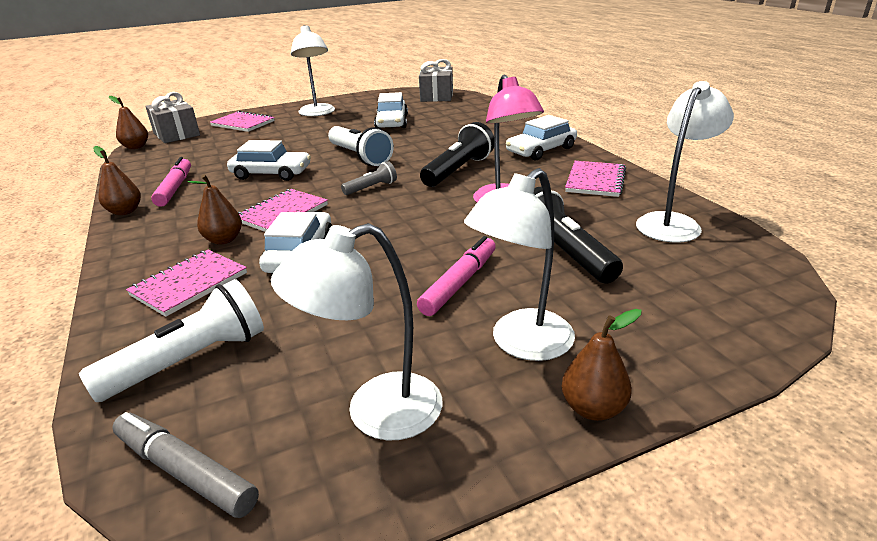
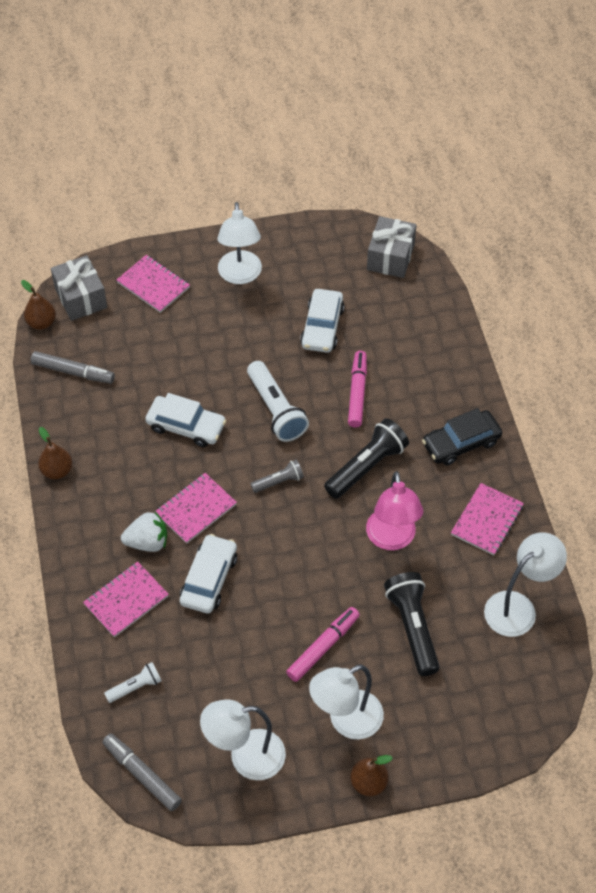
camera: 10 degrees right, 25 degrees up
(160, 163) = (73, 372): none -> grey marker
(175, 188) = (96, 435): pink marker -> pink marker (357, 393)
(190, 361) = (135, 687): white flashlight -> white flashlight, size x0.55
(224, 240) = (147, 542): brown pear -> white strawberry
(541, 150) = (461, 443): white car -> black car

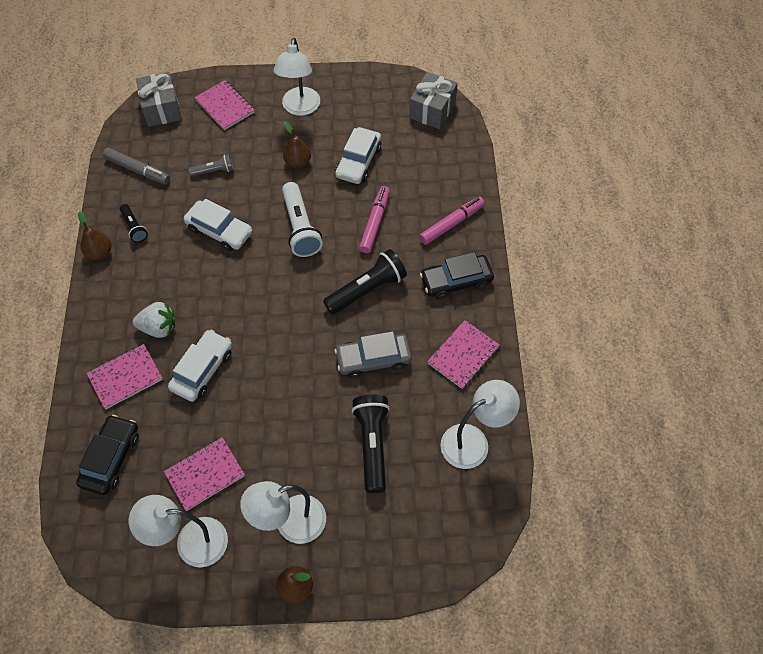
camera: 10 degrees right, 5 degrees up
(41, 323) = (123, 125): brown pear -> brown pear (298, 162)
(88, 437) = (134, 227): none -> black flashlight
(135, 687) = (111, 458): white flashlight -> black car
(142, 775) = (94, 542): grey marker -> none
(196, 509) = (208, 305): pink notebook -> pink notebook (205, 474)
(279, 481) = (286, 291): grey flashlight -> grey flashlight (214, 171)
(323, 647) = (287, 449): pink marker -> pink marker (451, 224)
(392, 539) = (373, 359): pink lamp -> grey car

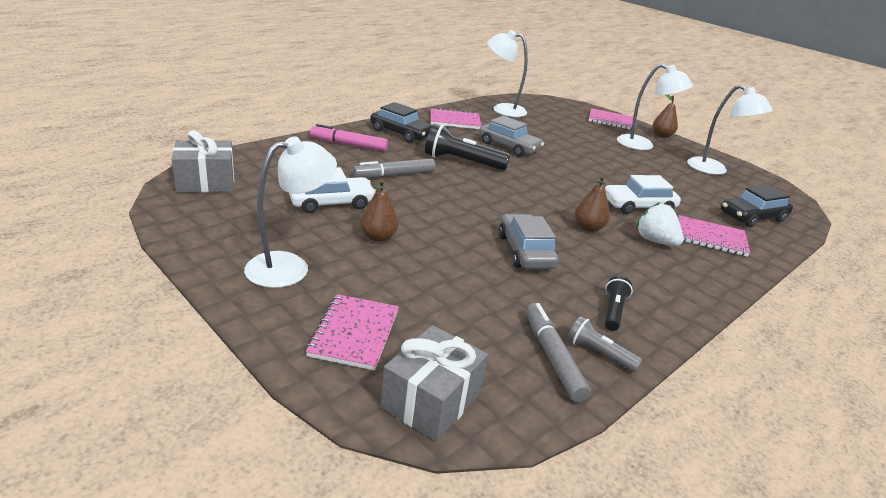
camera: 135 degrees left, 30 degrees down
(99, 253) = (675, 319): brown pear -> brown pear (588, 228)
(205, 474) = (682, 179): pink notebook -> pink notebook (611, 121)
(214, 171) = (466, 290): grey flashlight -> grey flashlight (598, 353)
(219, 231) = (525, 251): white car -> grey car
(300, 227) = (453, 208): white flashlight -> none
(372, 445) = (559, 134): black flashlight -> none
(375, 223) = (394, 175): pink marker -> grey marker

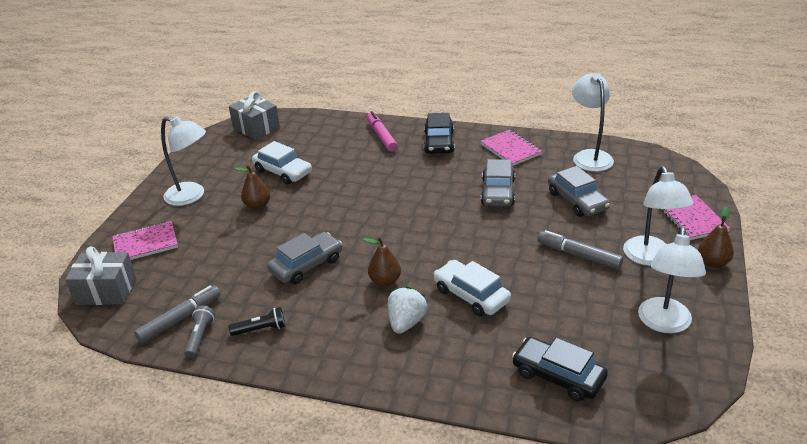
camera: 65 degrees right, 5 degrees up
(394, 175) = (357, 172): grey marker -> grey marker (578, 255)
(462, 162) = (425, 186): black flashlight -> none
(553, 133) = (577, 201): none -> grey car
(711, 238) = (459, 355): pink notebook -> none

